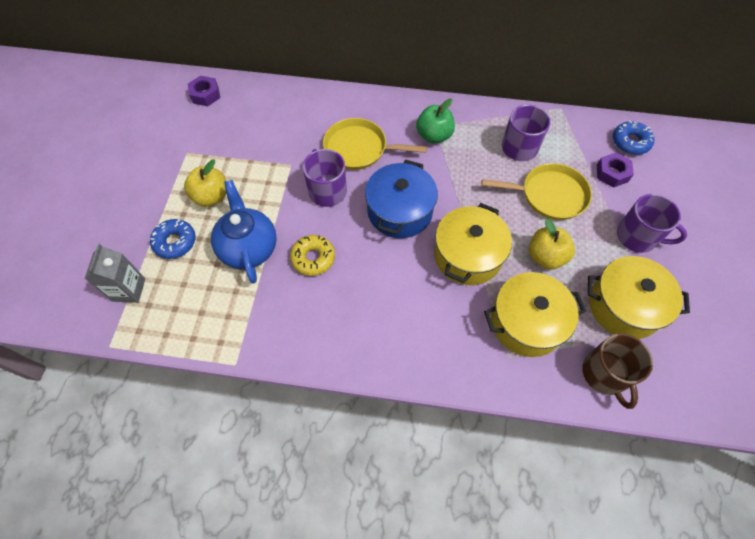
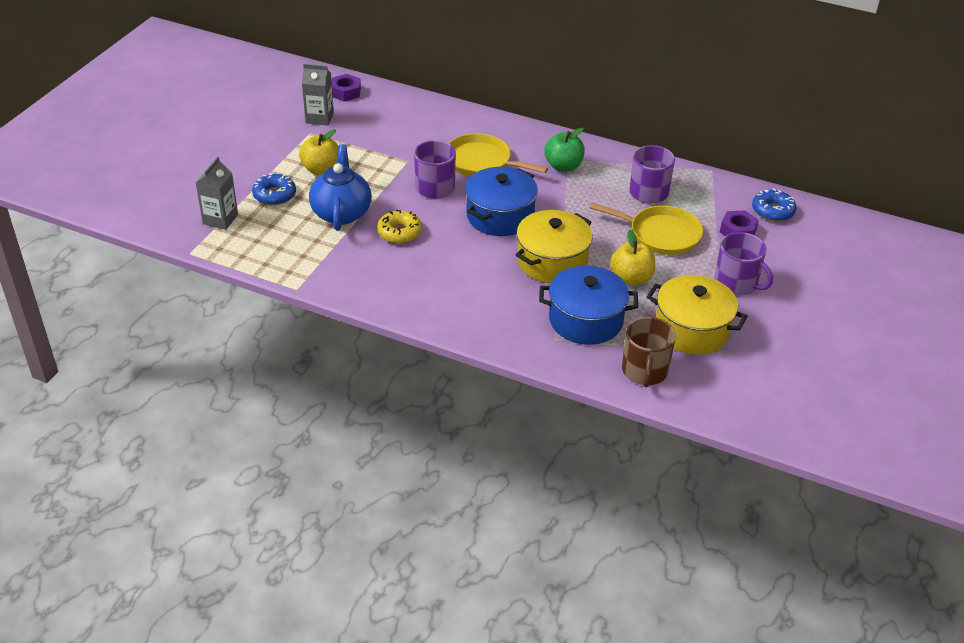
camera: 15 degrees right, 20 degrees down
(190, 132) = (319, 118): none -> grey carton
(526, 323) = (586, 320): yellow pot -> blue pot

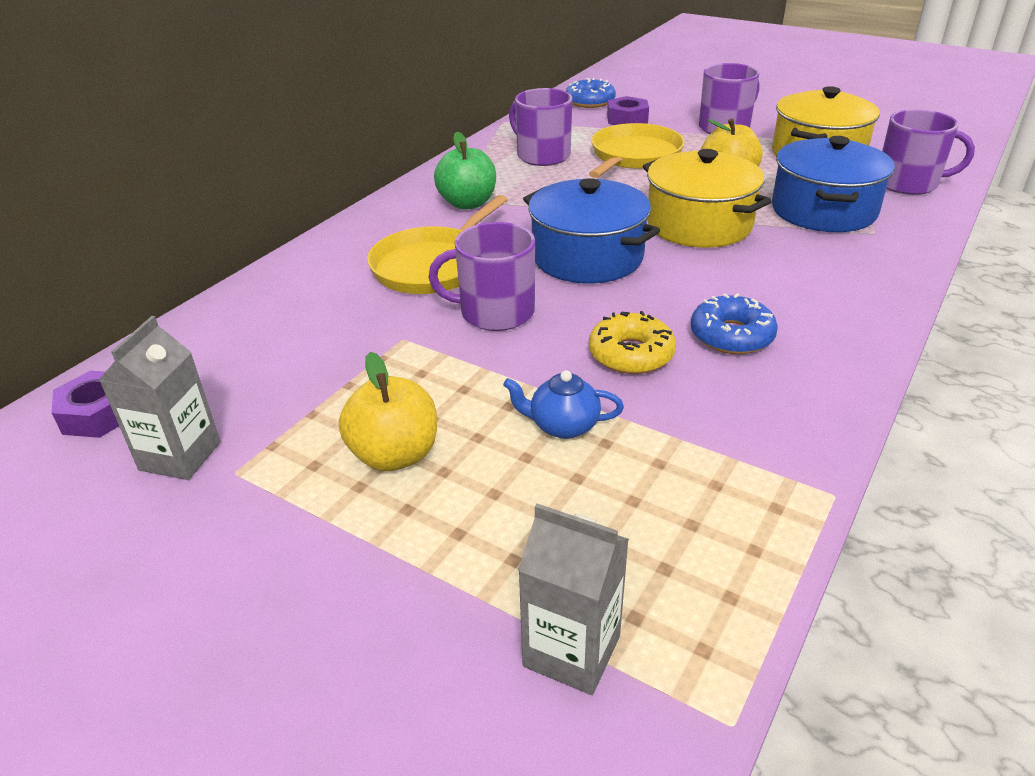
camera: 80 degrees left, 5 degrees down
(274, 195) = (478, 536): blue donut -> blue donut (731, 335)
(341, 213) = (563, 426): blue teapot -> blue teapot, size x0.51
(644, 371) = (908, 183): brown mug -> purple mug

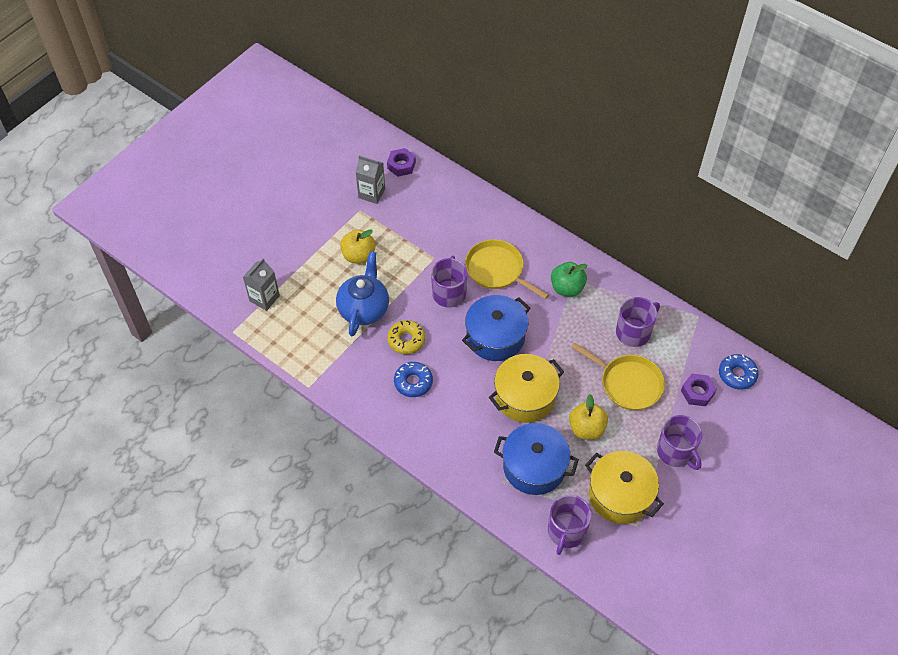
camera: 95 degrees right, 20 degrees up
(563, 426) = (364, 309): blue teapot -> blue teapot, size x1.94

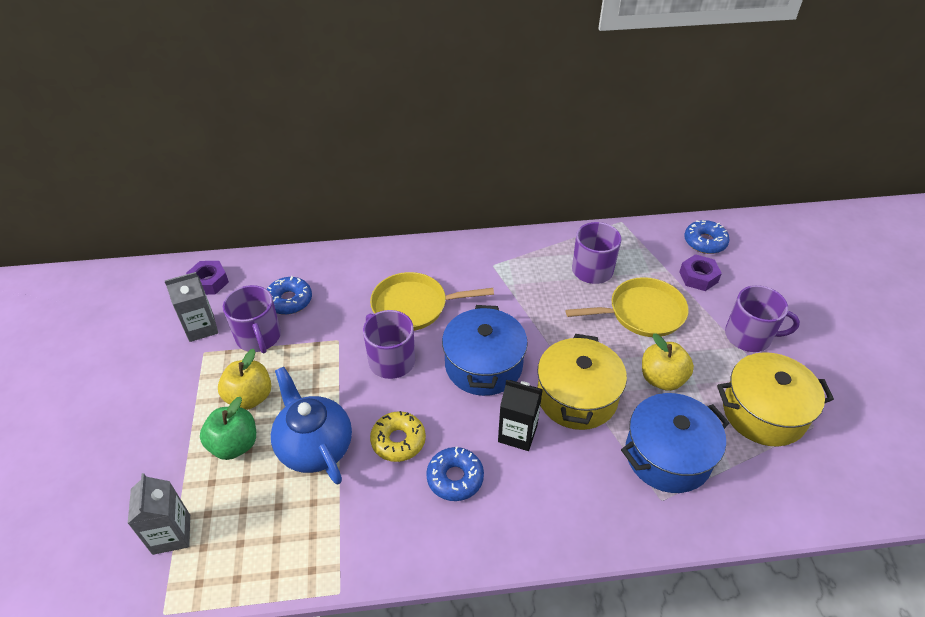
camera: 45 degrees left, 10 degrees down
(432, 211) = (289, 300): none -> blue donut
(469, 388) = (517, 433): none -> black carton
(566, 531) = (772, 491): purple mug -> purple mug (259, 337)
(567, 288) = (494, 275): green apple -> green apple (234, 445)

